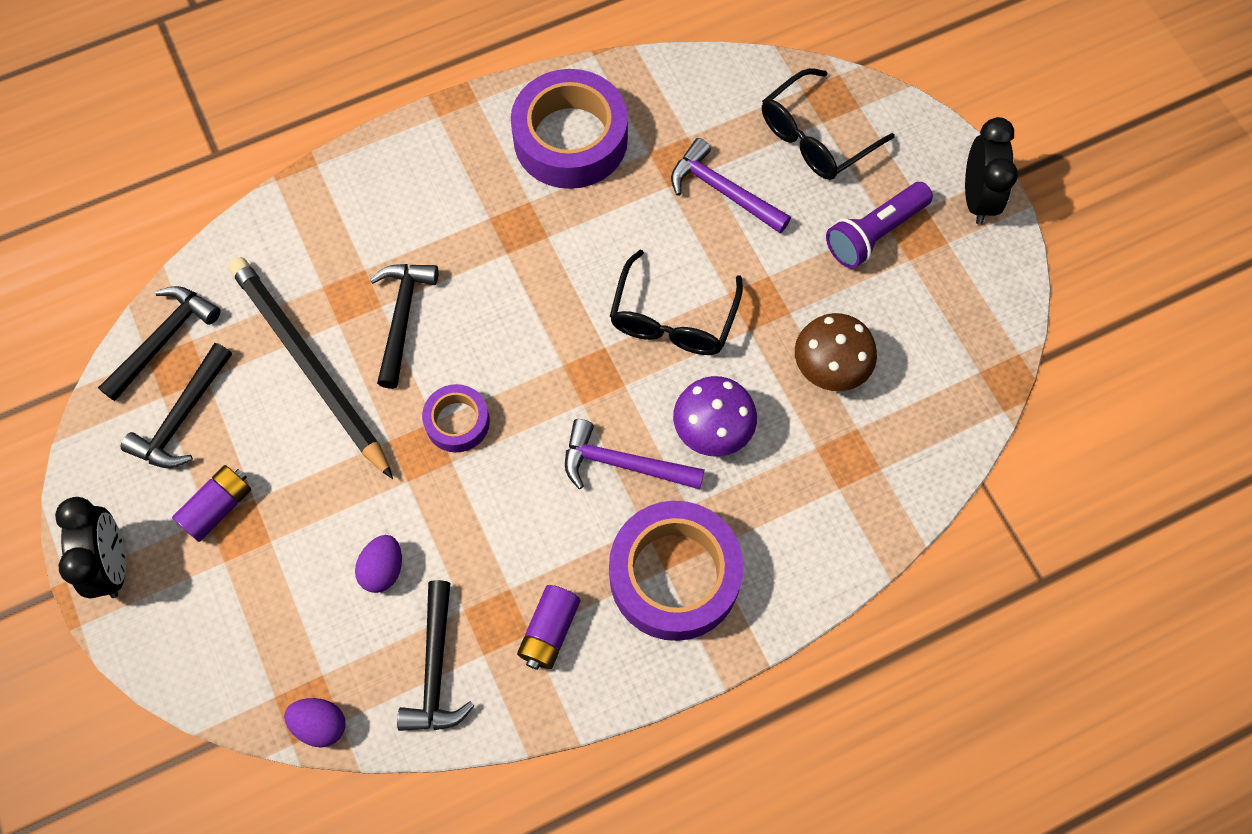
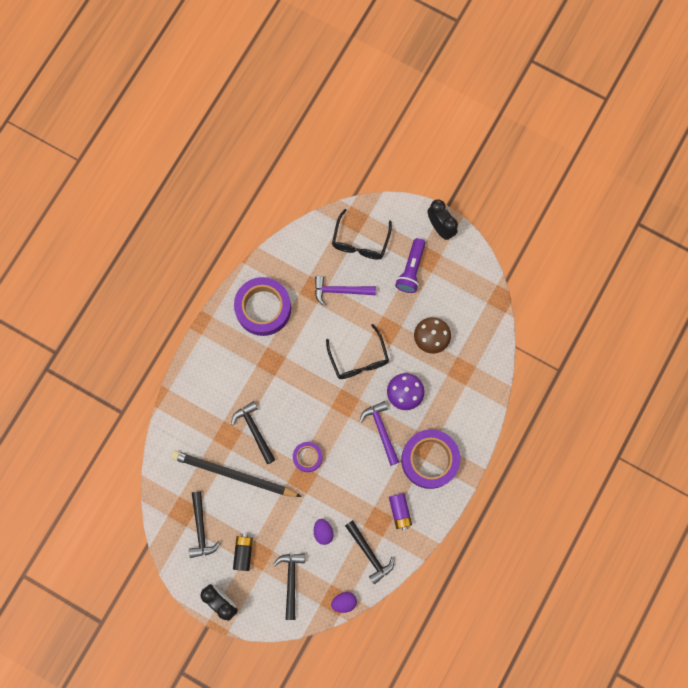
camera: 35 degrees left, 10 degrees up
(164, 340) = (168, 504): black hammer -> black hammer (291, 581)
(218, 508) = (243, 553): purple battery -> black battery
(623, 464) = (381, 430): purple hammer -> purple hammer turned 90 degrees clockwise

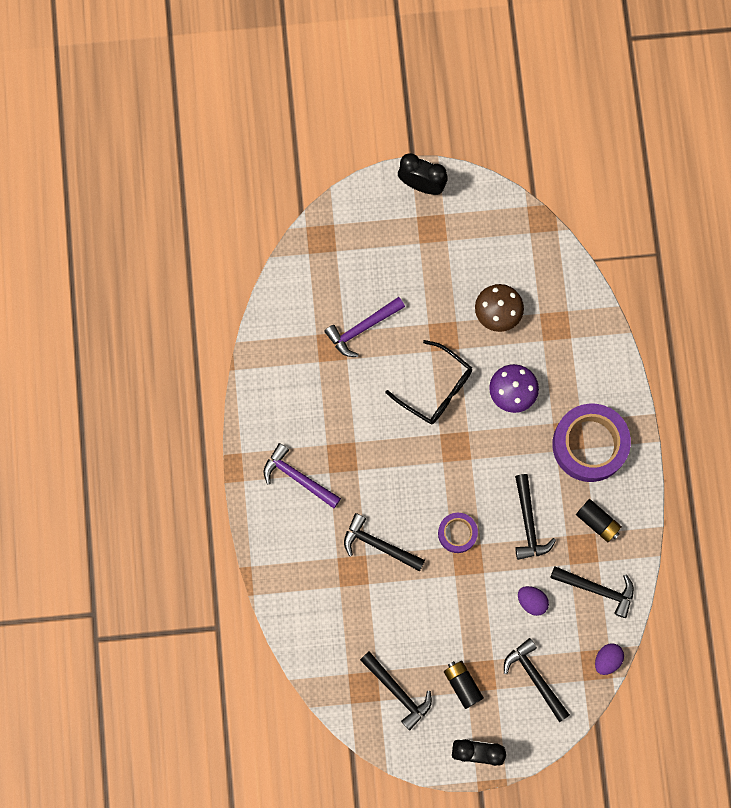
camera: 35 degrees left, 0 degrees up
(233, 475) = (390, 608): black pencil -> none
(263, 308) = (291, 405): purple tape -> none
(356, 481) = (528, 523): none -> black hammer
(360, 242) = (345, 260): black glasses -> none
(381, 430) = (516, 449): purple hammer -> purple hammer (298, 477)
(400, 511) = (597, 522): purple battery -> black battery
(411, 270) = (423, 253): purple flashlight -> none

